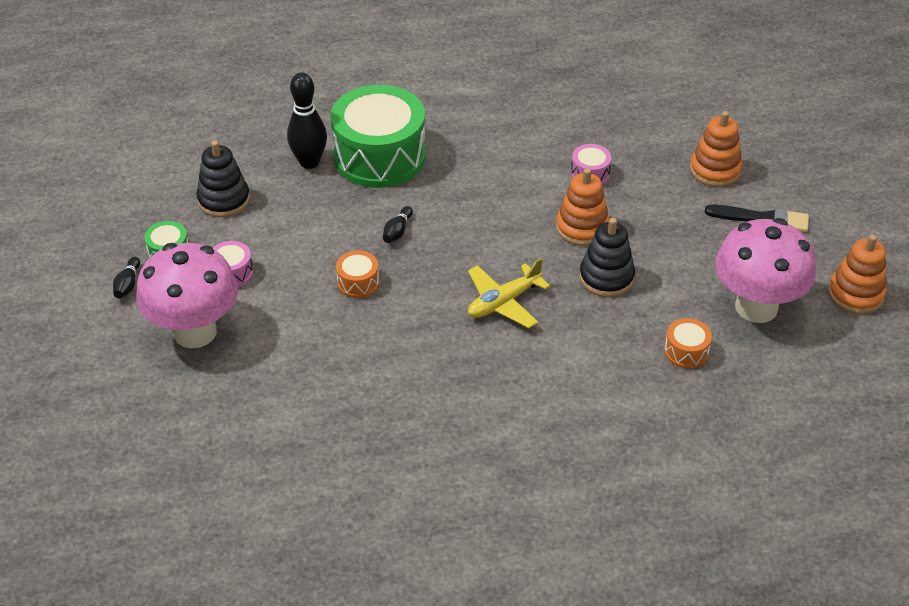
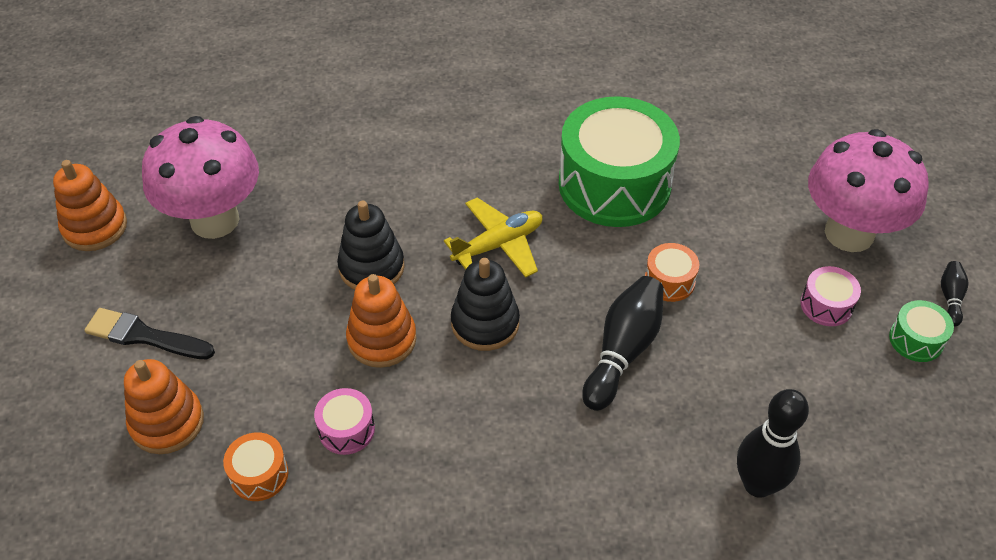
camera: 175 degrees left, 5 degrees up
(224, 200) = (868, 421): black stacking toy -> black stacking toy (485, 323)
(379, 156) = (652, 488): green drum -> green drum (614, 184)
(397, 231) = (623, 351): black bowling pin -> black bowling pin, size x2.03
(686, 352) = (313, 177): orange drum -> orange drum (259, 474)

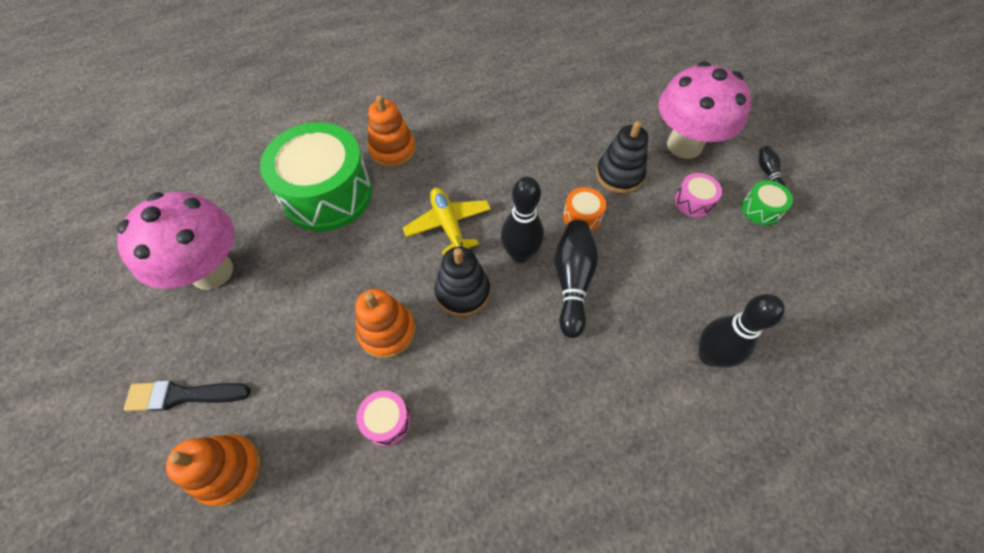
camera: 20 degrees left, 10 degrees up
(95, 227) = (106, 309): orange stacking toy -> orange stacking toy (393, 150)
(259, 474) = (327, 490): orange drum -> none
(371, 267) = (357, 273): black stacking toy -> black stacking toy (619, 175)
(498, 245) = (448, 225): yellow plane -> yellow plane turned 60 degrees counterclockwise
(572, 302) = (520, 254): none -> black bowling pin
(614, 184) = (513, 154): green drum -> green drum (327, 194)

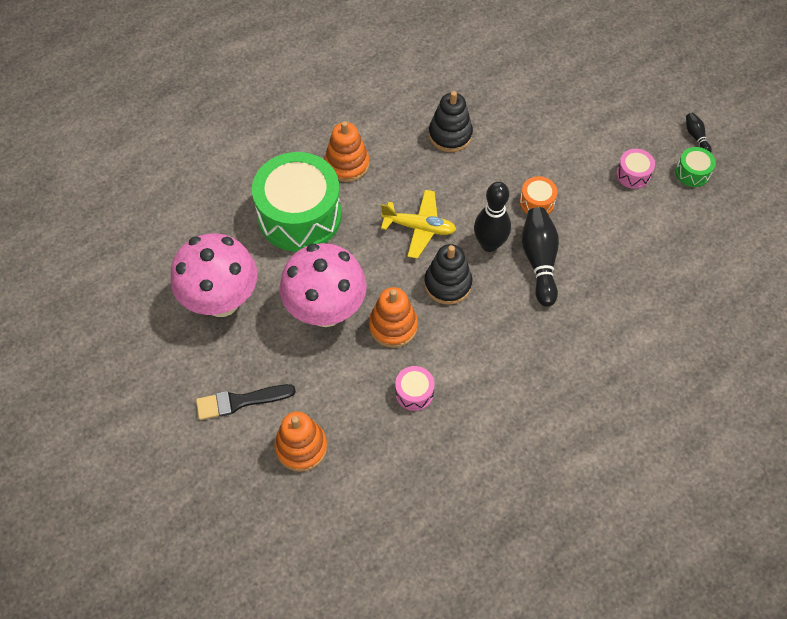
camera: 10 degrees left, 0 degrees up
(448, 225) = (419, 228): yellow plane -> yellow plane turned 135 degrees clockwise
(619, 175) = (563, 158): black stacking toy -> black stacking toy (450, 135)
(684, 145) = (618, 120): pink mushroom -> pink mushroom (326, 310)
(709, 355) = (661, 303): black bowling pin -> none

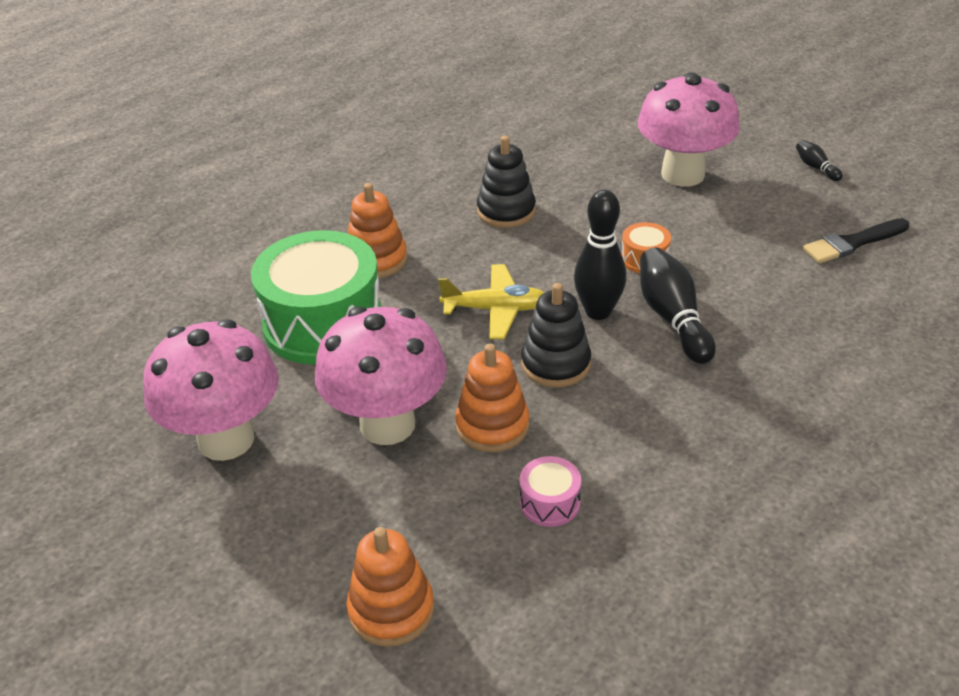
camera: 10 degrees left, 20 degrees down
(241, 401) = (279, 564): black brush -> black brush (853, 243)
(592, 123) = (683, 174): none -> pink mushroom
(633, 174) = (756, 213): pink drum -> none
(692, 173) = (829, 200): green drum -> none

